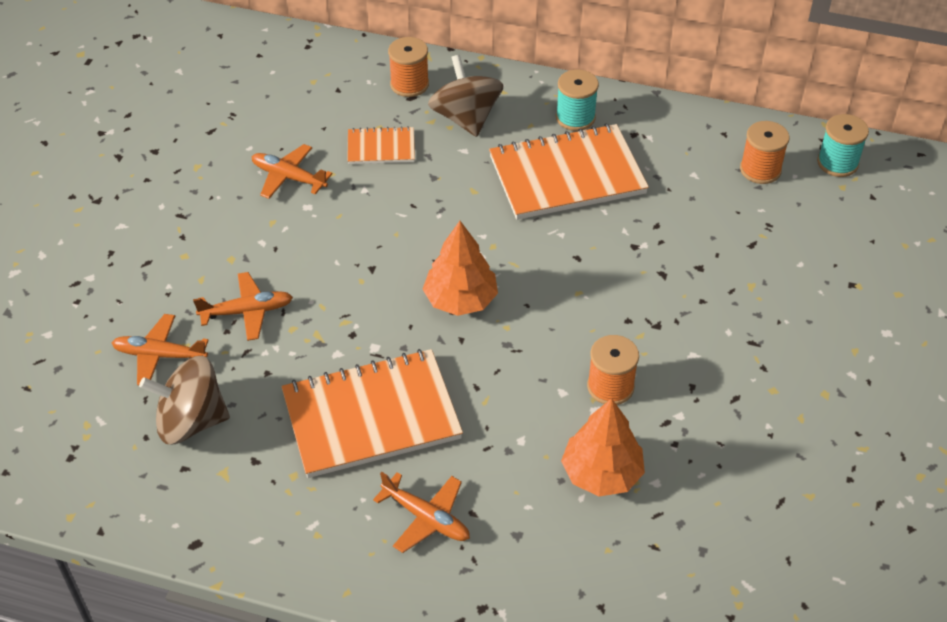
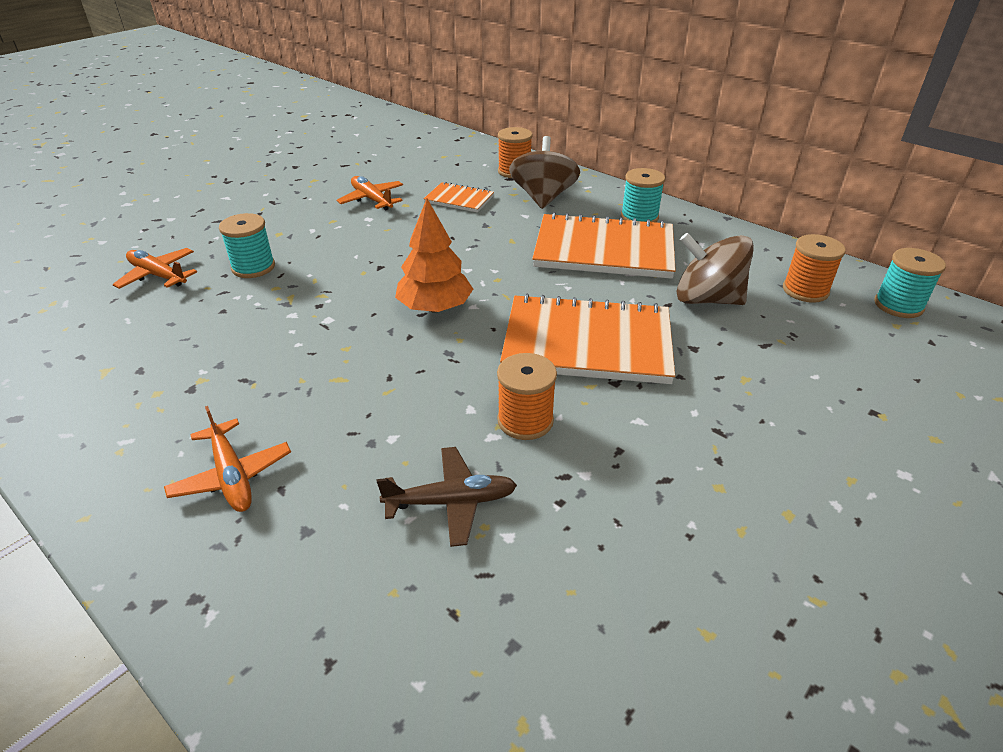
camera: 25 degrees right, 10 degrees down
(191, 421) = (126, 325): brown spinning top -> brown spinning top (707, 299)
(247, 312) = (253, 267): orange plane -> turquoise spool
(371, 416) = (272, 369): orange notebook -> orange notebook (587, 343)
(601, 473) = (451, 502): orange tree -> brown plane

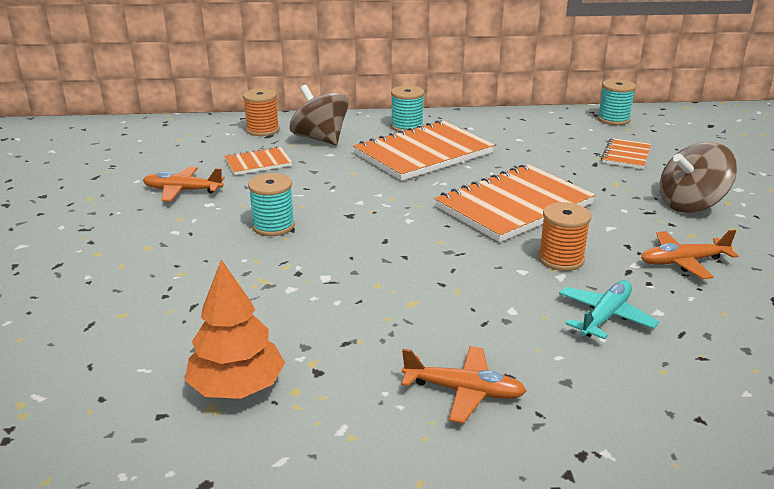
camera: 45 degrees left, 10 degrees down
(158, 275) = (95, 328): orange plane -> orange plane (683, 262)
(253, 267) = (181, 278): turquoise spool -> turquoise spool (273, 226)
(435, 307) = (386, 233): orange tree -> orange tree (237, 387)
(451, 502) = (605, 316): brown plane -> turquoise plane
(707, 299) = (528, 155): brown spinning top -> brown spinning top (690, 204)
(805, 290) = (564, 130): orange spool -> none
(826, 354) = (626, 155): none -> orange notebook

